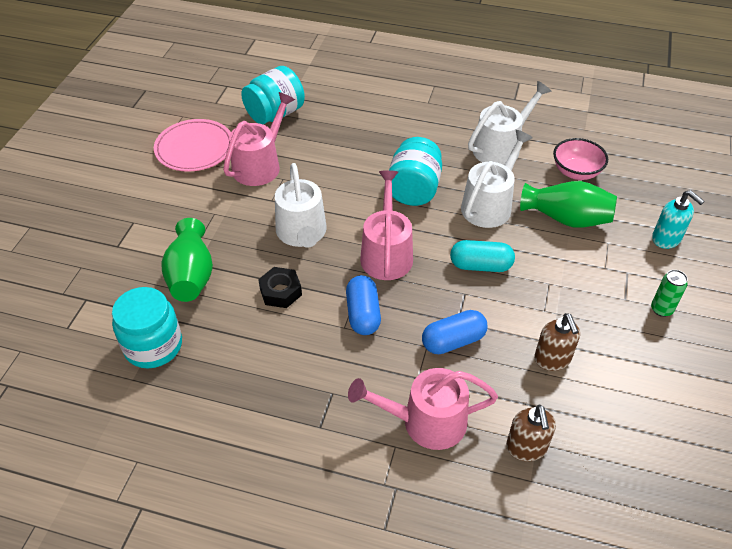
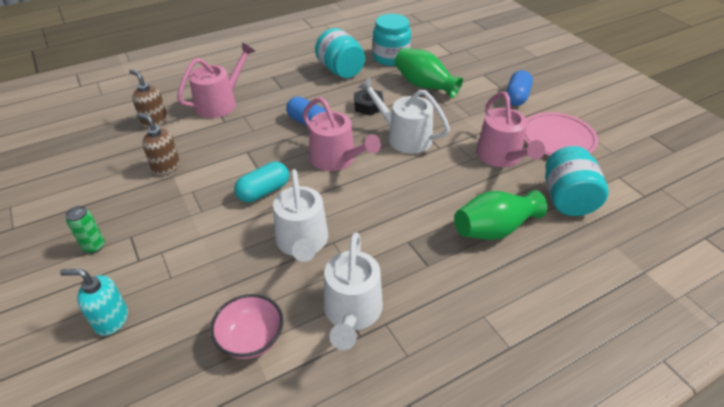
camera: 135 degrees right, 5 degrees down
(413, 189) = (375, 213): turquoise jar -> turquoise jar (340, 70)
(453, 341) = (239, 141): blue capsule -> blue capsule (516, 97)
(566, 218) = (224, 275): green vase -> green vase (494, 229)

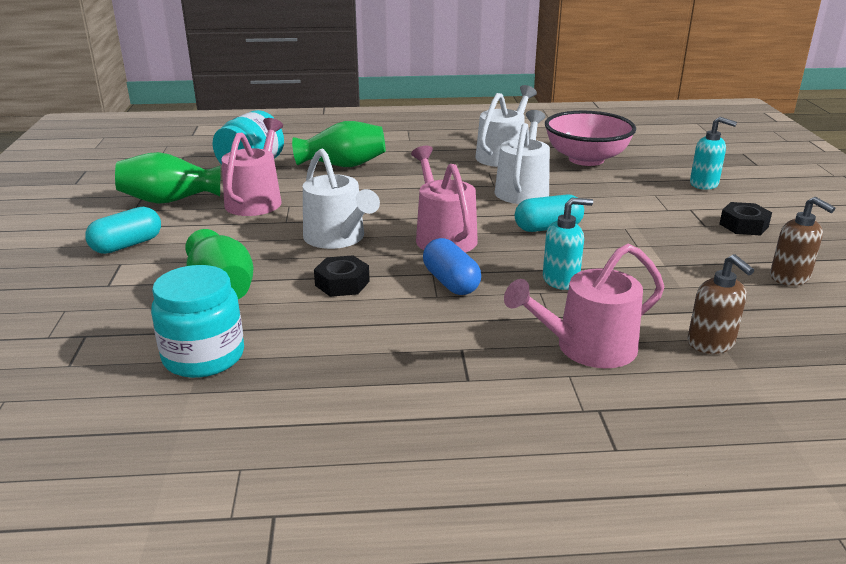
camera: 155 degrees left, 15 degrees down
(94, 246) = (743, 225): green can -> black nut
(166, 167) = (676, 276): brown soap dispenser -> brown soap dispenser (790, 278)
(242, 142) = (561, 280): none -> turquoise soap dispenser
(251, 339) = (586, 159): pink bowl -> pink bowl, size x1.61
(340, 70) = (326, 355): turquoise jar -> none
(516, 97) = (127, 245): blue capsule -> turquoise capsule
(557, 138) = (170, 200): pink plate -> green vase

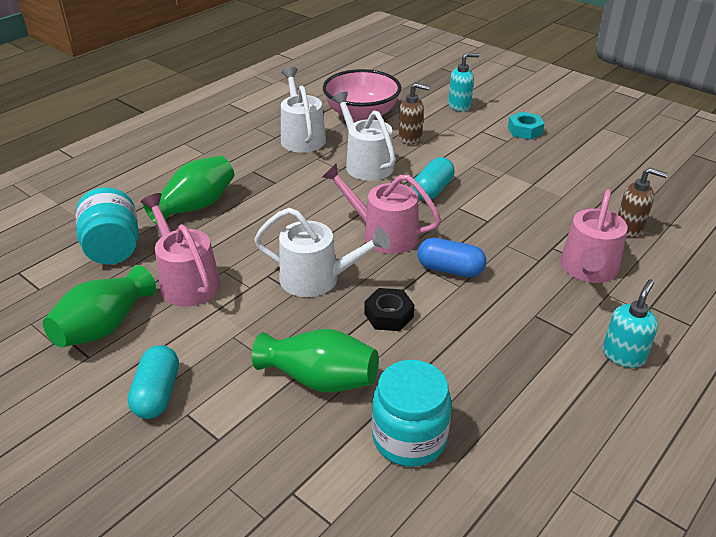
camera: 45 degrees left, 10 degrees up
(561, 280) = (503, 228): turquoise soap dispenser -> turquoise soap dispenser (623, 355)
(743, 225) = (525, 130): black nut -> turquoise nut
(790, 278) = (596, 159): brown soap dispenser -> brown soap dispenser (410, 138)

